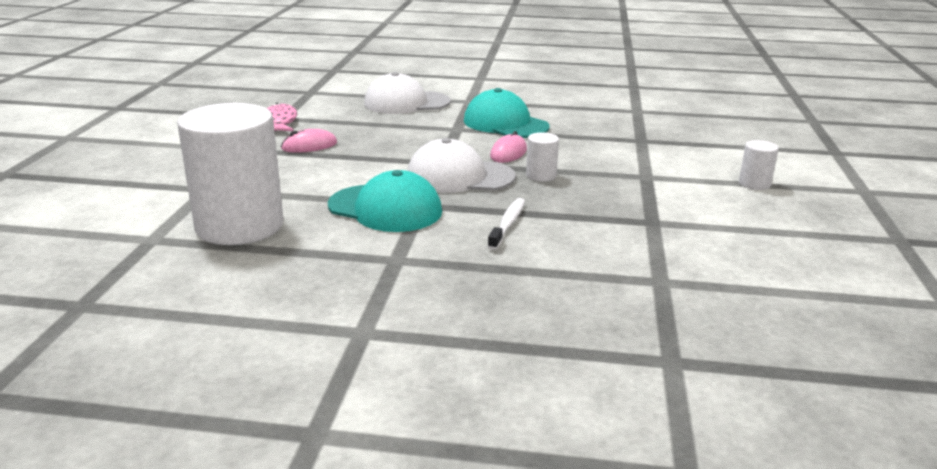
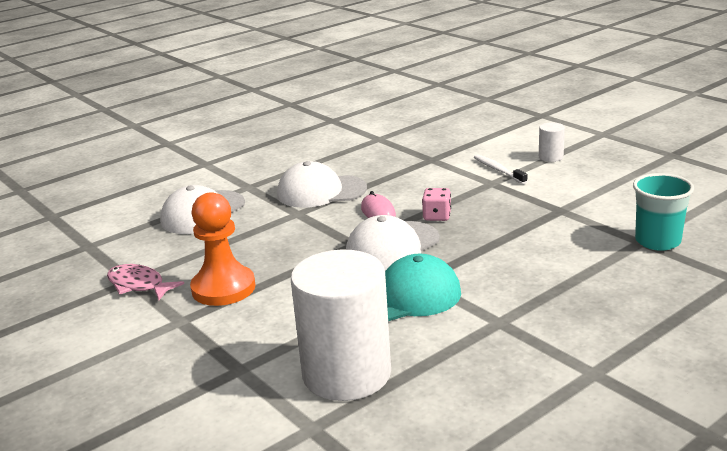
camera: 45 degrees left, 0 degrees up
(309, 146) = (223, 288): pink mouse -> orange pawn
(505, 124) = (321, 191): turquoise cap -> white cap
(507, 224) = (499, 259): white toothbrush -> white toothbrush (498, 170)
(541, 175) = (437, 216): white cylinder -> pink dice
(677, 290) = (657, 241): none -> turquoise cup

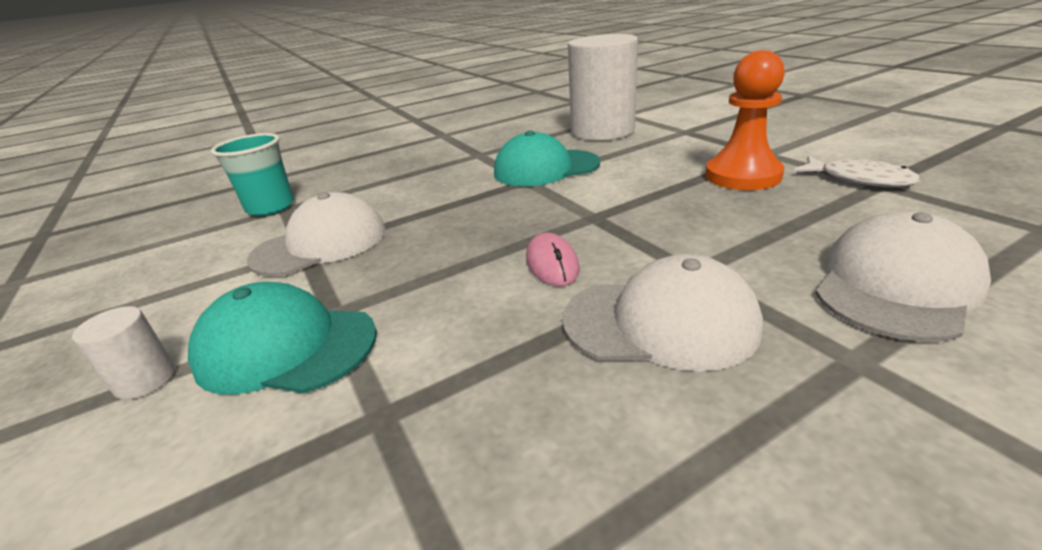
camera: 170 degrees left, 5 degrees up
(139, 285) = (859, 179): pink fish -> white fish
(392, 246) = (545, 212): white cap -> white cap (321, 244)
(437, 216) = (468, 250): pink dice -> none
(498, 170) = (286, 347): white toothbrush -> turquoise cap

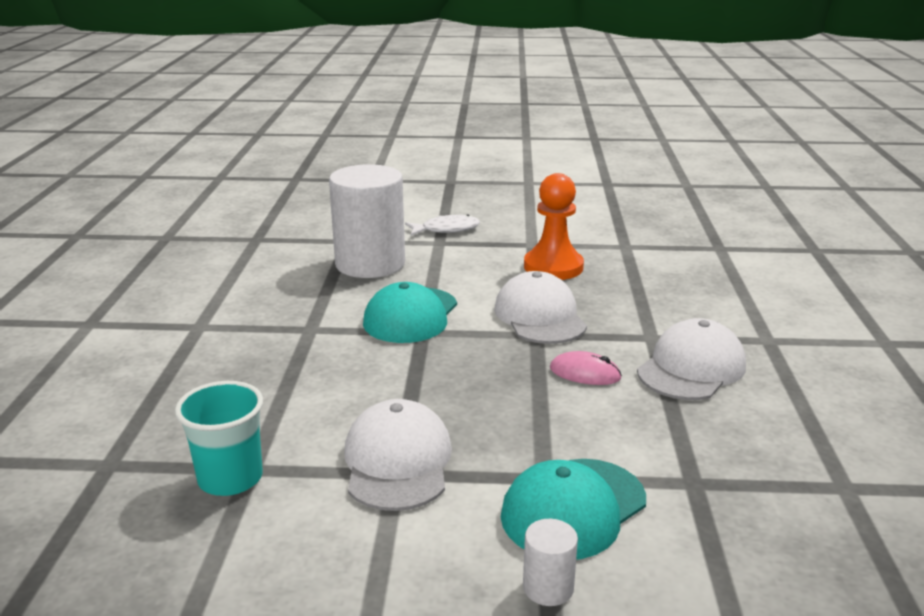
camera: 60 degrees left, 5 degrees down
(859, 179) = (611, 246): white fish -> white fish (446, 229)
(896, 285) = (724, 301): white cap -> white cap (540, 316)

